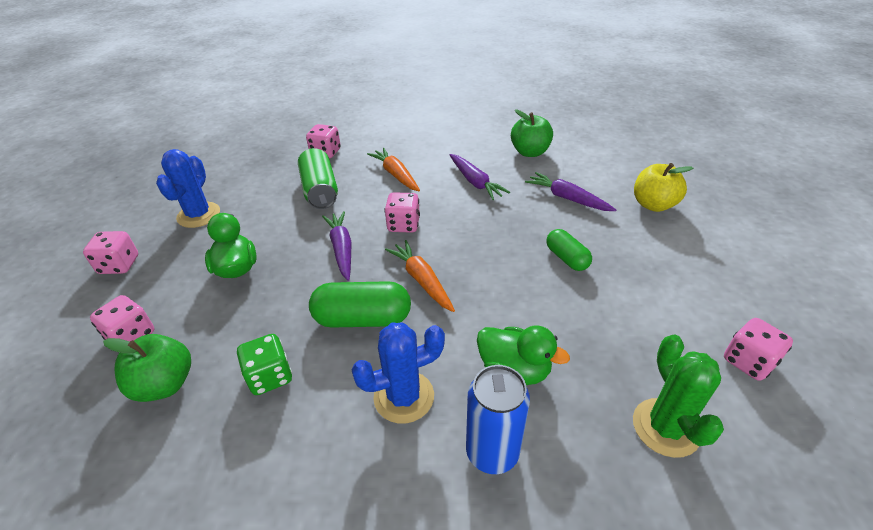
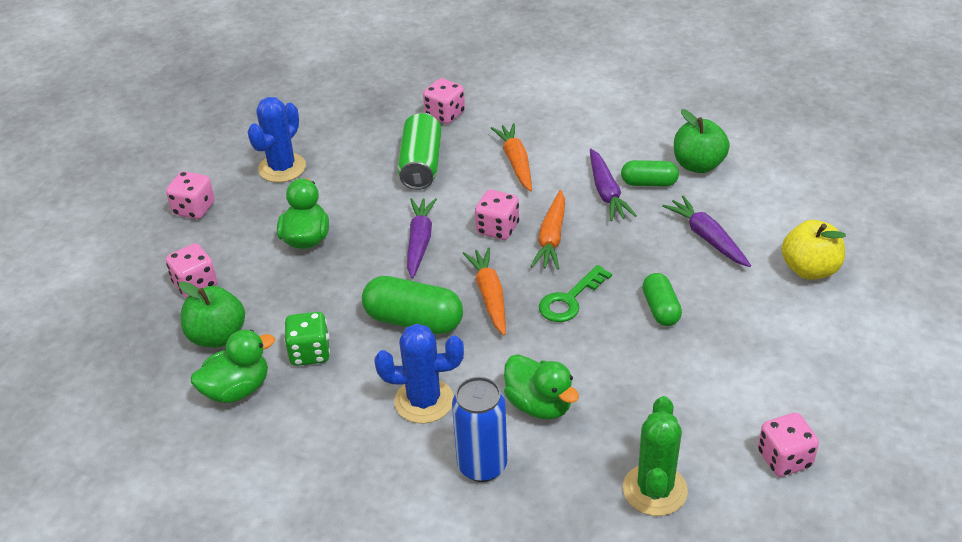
camera: 20 degrees right, 0 degrees up
(199, 440) = (237, 389): none -> green duck
(450, 223) = (551, 238): none -> orange carrot
(490, 268) = (570, 299): none -> green key
(502, 170) = (649, 183): none -> green capsule

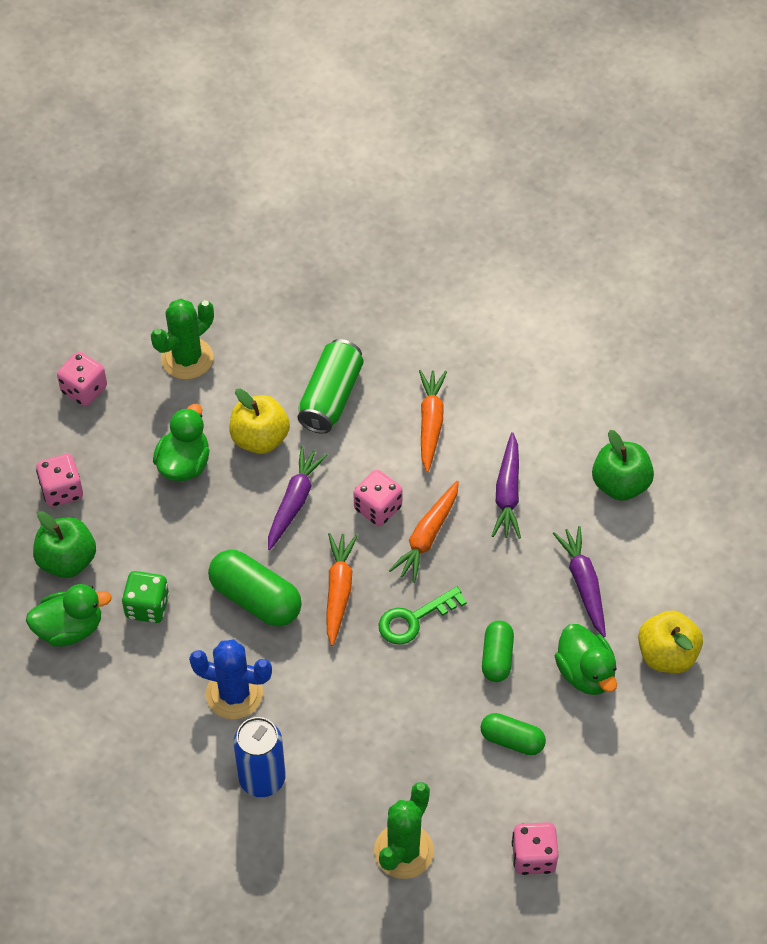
camera: 15 degrees right, 15 degrees up
(282, 168) = (187, 358): blue cactus -> green cactus
(369, 206) = (260, 438): none -> yellow apple
(445, 114) = (381, 330): pink dice -> none
(539, 405) = (337, 731): green duck -> green duck (585, 673)
(649, 183) = (557, 493): green capsule -> green capsule (512, 740)

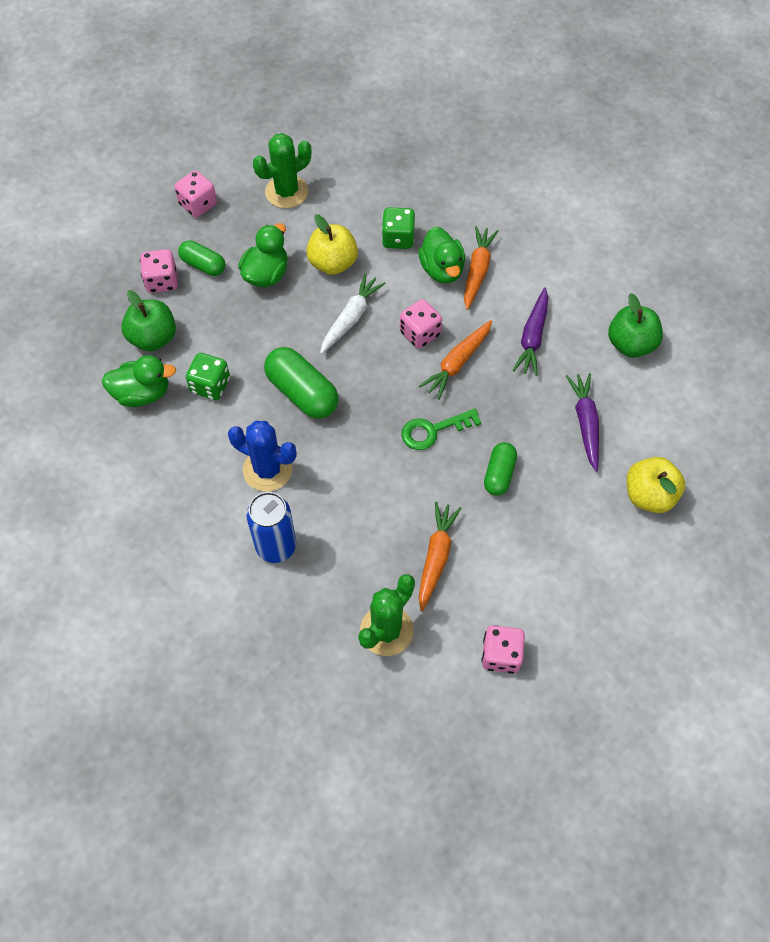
camera: 10 degrees right, 5 degrees up
(294, 502) = (351, 318): purple carrot -> white carrot
(330, 397) = (398, 238): green can -> green dice
(338, 591) = (373, 397): orange carrot -> orange carrot (436, 557)
(512, 740) = (500, 548): green capsule -> green capsule (203, 265)
(585, 673) = (574, 499): green duck -> green duck (442, 269)

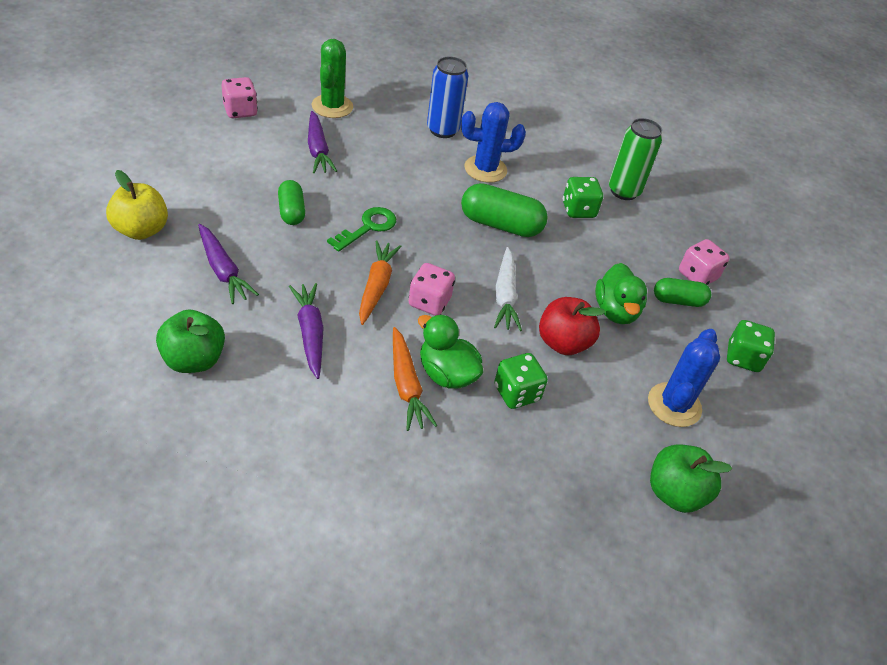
camera: 145 degrees right, 15 degrees down
(142, 393) = (623, 191): green duck -> green can
(153, 338) = (656, 230): green apple -> green apple (675, 493)
(198, 204) = (743, 358): pink dice -> green dice
(286, 192) = (674, 405): green cactus -> blue cactus
(333, 263) = (563, 343): yellow apple -> red apple
(436, 557) = (318, 150): orange carrot -> purple carrot

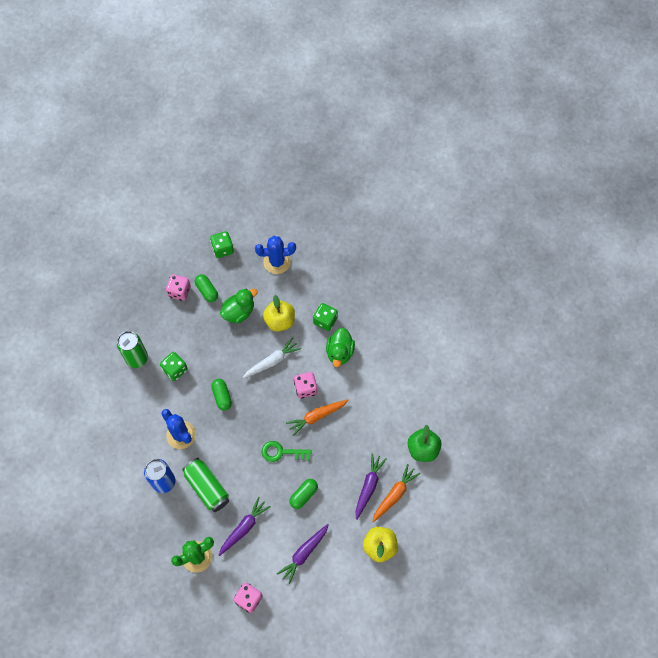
camera: 120 degrees left, 20 degrees up
(310, 333) = (368, 419): purple carrot -> purple carrot (304, 553)
(398, 152) = (207, 487): none -> green can
(406, 385) = (360, 362): orange carrot -> orange carrot (394, 494)
(500, 225) = (222, 396): green capsule -> green capsule, size x0.62
(563, 343) = (280, 321): red apple -> yellow apple
(675, 493) = (323, 241): green apple -> none

